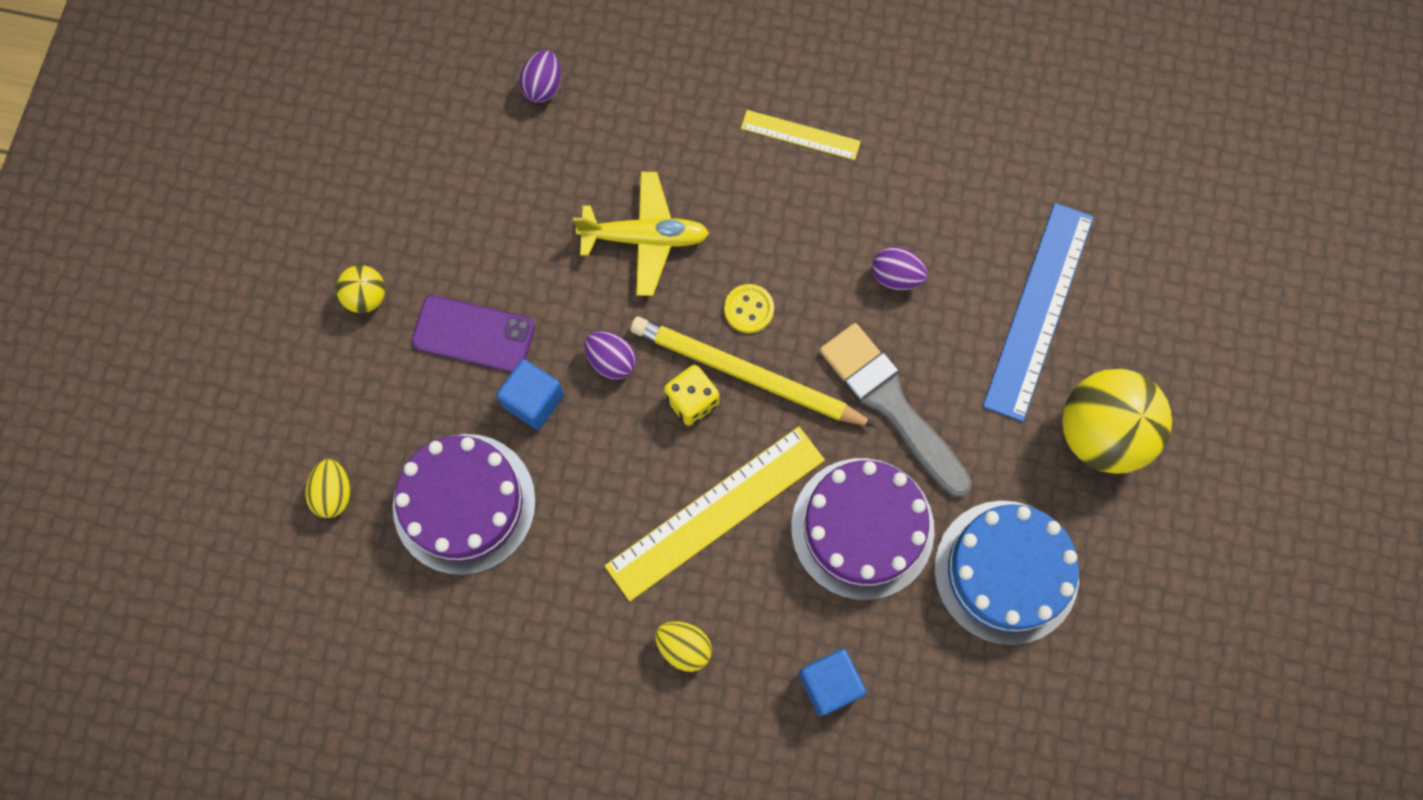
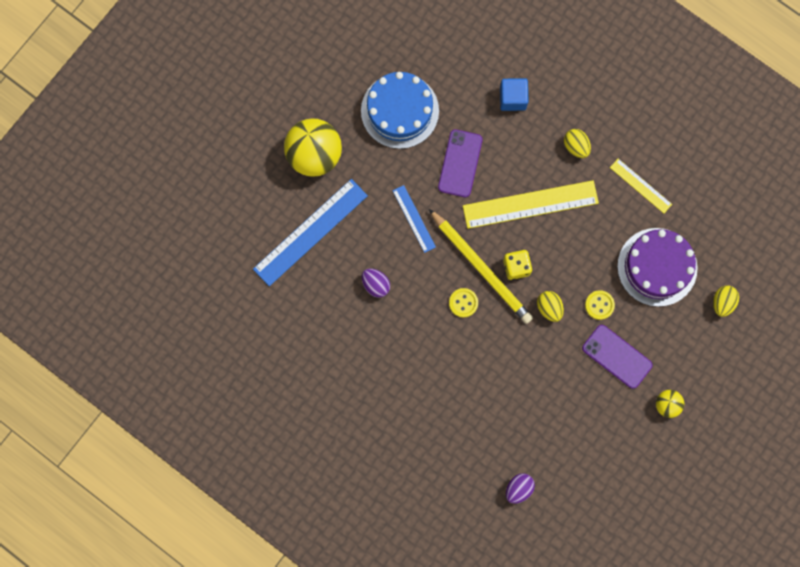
camera: 155 degrees left, 5 degrees up
(533, 400) = (599, 305): blue cube -> yellow button
(611, 361) = (549, 308): purple egg -> yellow egg
(644, 238) = (501, 369): yellow plane -> none
(800, 135) = (386, 390): yellow ruler -> yellow ruler (640, 186)
(862, 528) = (460, 163): purple cake -> purple phone
(890, 404) = (414, 218): grey brush -> blue ruler

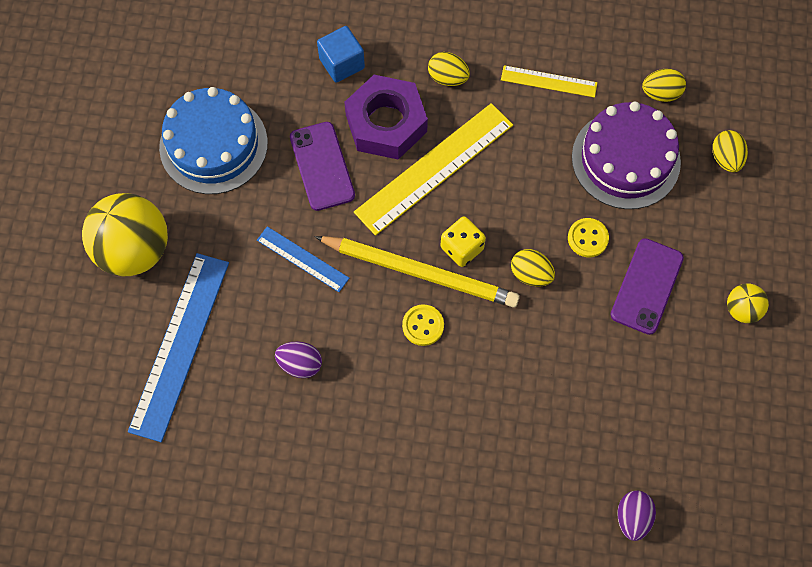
camera: 30 degrees left, 10 degrees down
(517, 156) = (386, 123): none -> purple nut
(617, 356) = (646, 286): purple phone -> purple phone turned 75 degrees counterclockwise
(709, 235) = (661, 93): none -> yellow egg

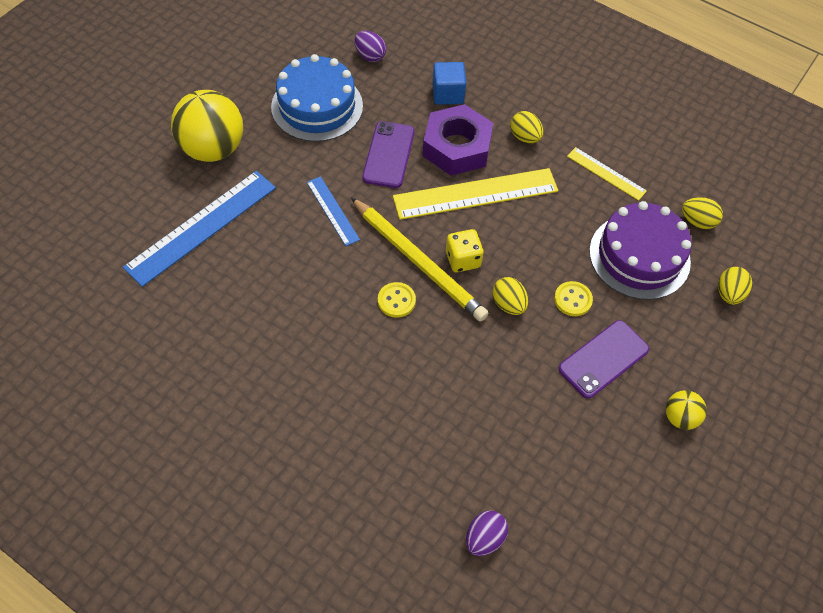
camera: 25 degrees right, 10 degrees down
(300, 364) = (282, 282): purple egg -> purple egg (370, 56)

